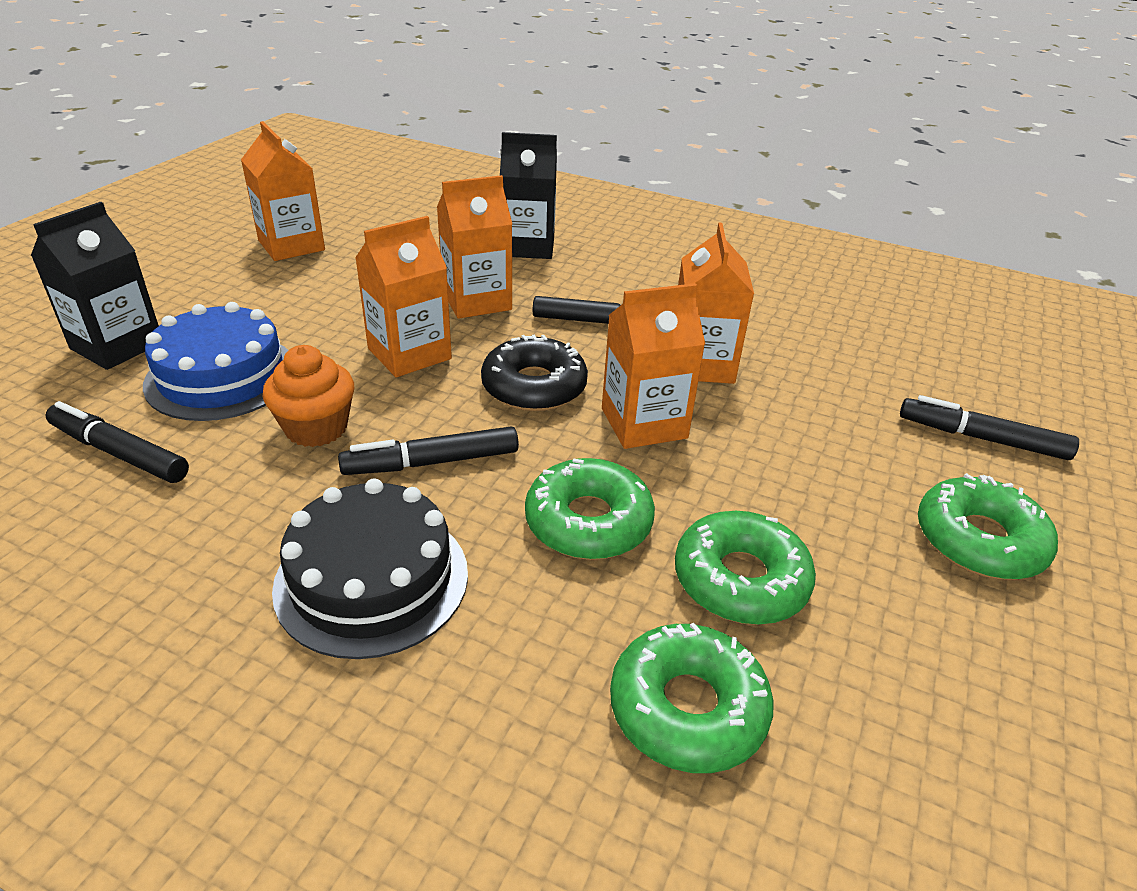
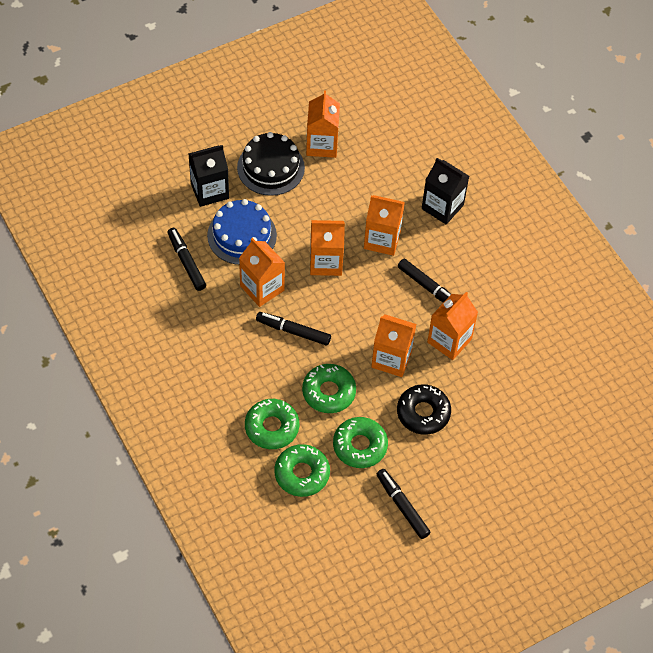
camera: 35 degrees right, 20 degrees up
(316, 428) = (262, 288): orange cupcake -> orange carton
(372, 579) = (240, 372): black cake -> black cake (271, 168)
(534, 387) = (363, 312): black donut -> black donut (423, 413)
(979, 540) = (464, 486): green donut -> green donut (272, 427)
(981, 438) = (528, 450): black marker -> black marker (402, 506)

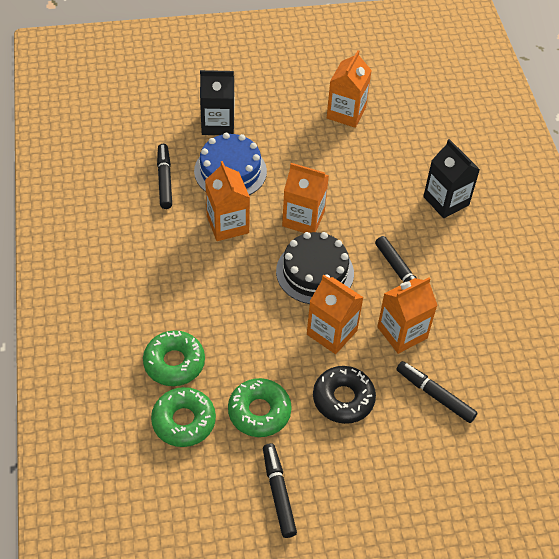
camera: 20 degrees right, 5 degrees down
(271, 168) = (286, 119): black cake -> black cake (315, 272)
(293, 331) = (240, 274): black marker -> black marker (435, 395)
(328, 392) = (250, 345): green donut -> none
(382, 240) = (370, 214): orange carton -> none

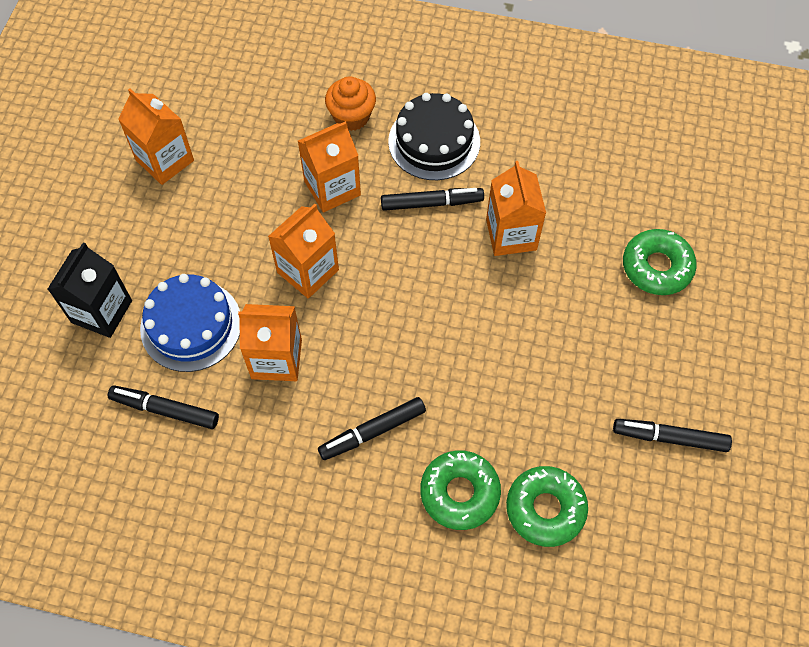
camera: 65 degrees left, 10 degrees up
(259, 412) = (561, 420): green donut -> green donut (657, 267)
(315, 272) = (392, 289): black cake -> black cake (434, 141)
(332, 332) = (483, 304): orange carton -> orange carton (332, 188)
(343, 399) = (574, 327): black donut -> none
(435, 395) = (600, 237): black marker -> black marker (372, 431)
(446, 201) = (351, 117): black carton -> orange cupcake

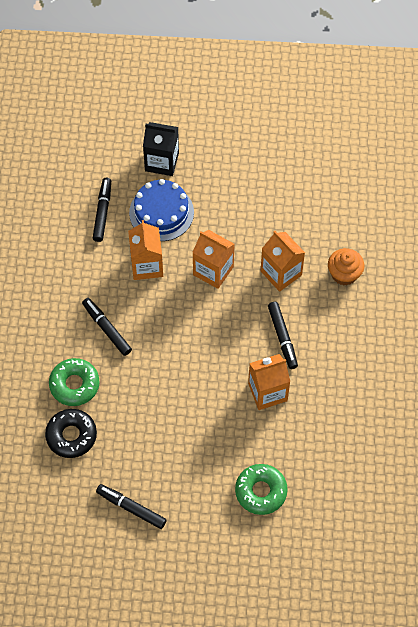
camera: 80 degrees right, 0 degrees up
(165, 160) = (280, 168): orange carton -> none
(434, 141) = (335, 331): black cake -> none
(545, 509) = (71, 436): green donut -> black donut
(669, 437) = (131, 508): black marker -> black marker turned 60 degrees counterclockwise

